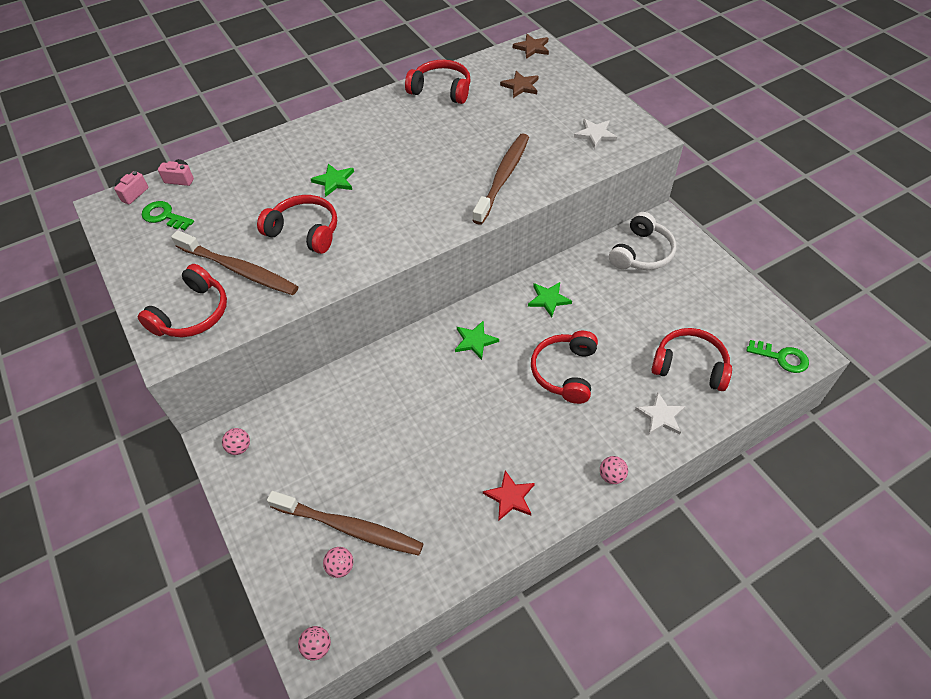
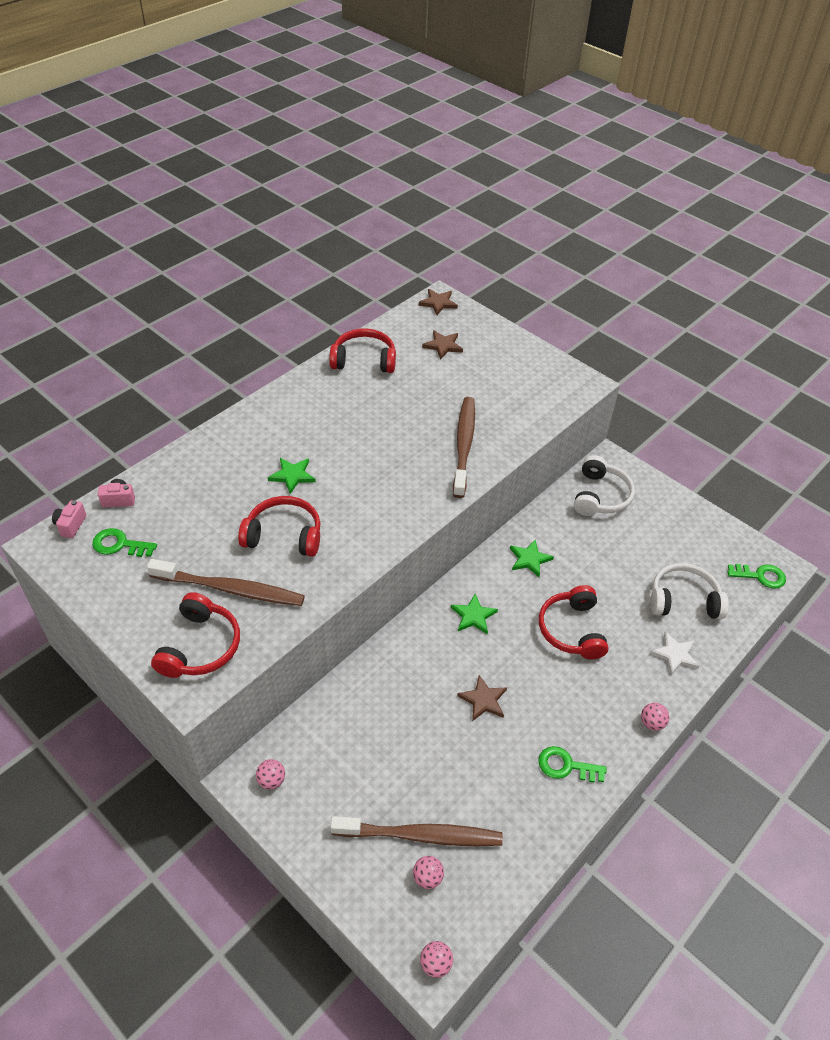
camera: 20 degrees left, 5 degrees down
(454, 419) = (483, 700): none -> brown star
(510, 497) = (566, 766): red star -> green key
(595, 134) = (535, 387): white star -> none
(689, 366) = (683, 600): red headphones -> white headphones

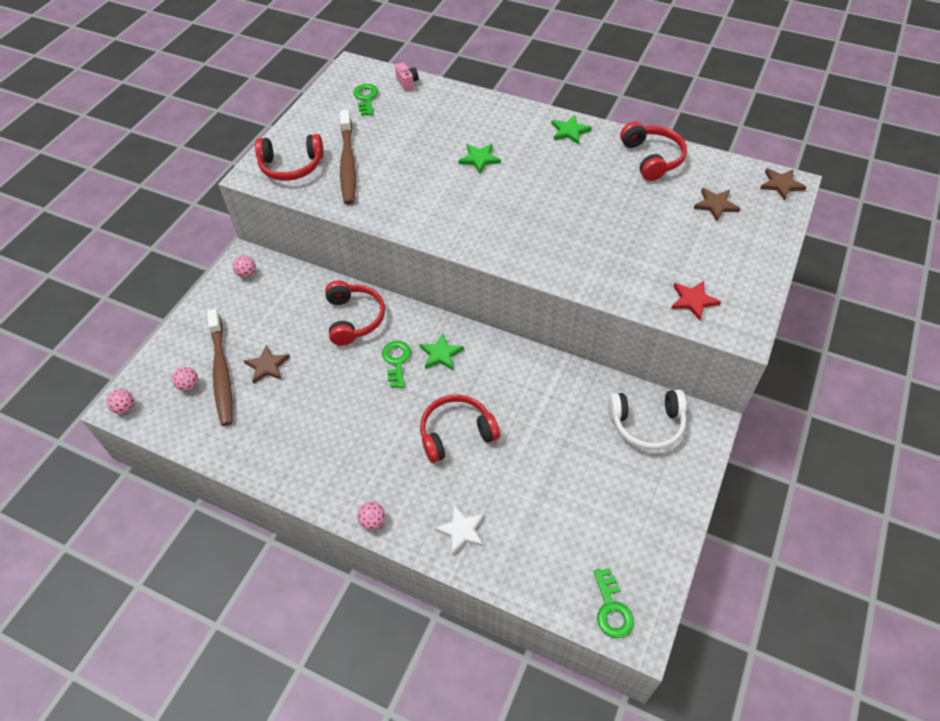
camera: 75 degrees right, 5 degrees up
(71, 525) = (373, 71): pink camera -> none
(284, 535) = (412, 174): red headphones -> red headphones (354, 318)
(464, 445) = (580, 255): brown toothbrush -> none
(483, 700) = (355, 382): brown star -> brown star (267, 366)
(529, 559) = (527, 381): green star -> green star (569, 131)
(544, 397) = (693, 300): none -> red star
(566, 766) = (307, 458): green key -> green key (396, 361)
(683, 600) = (537, 529): white headphones -> none

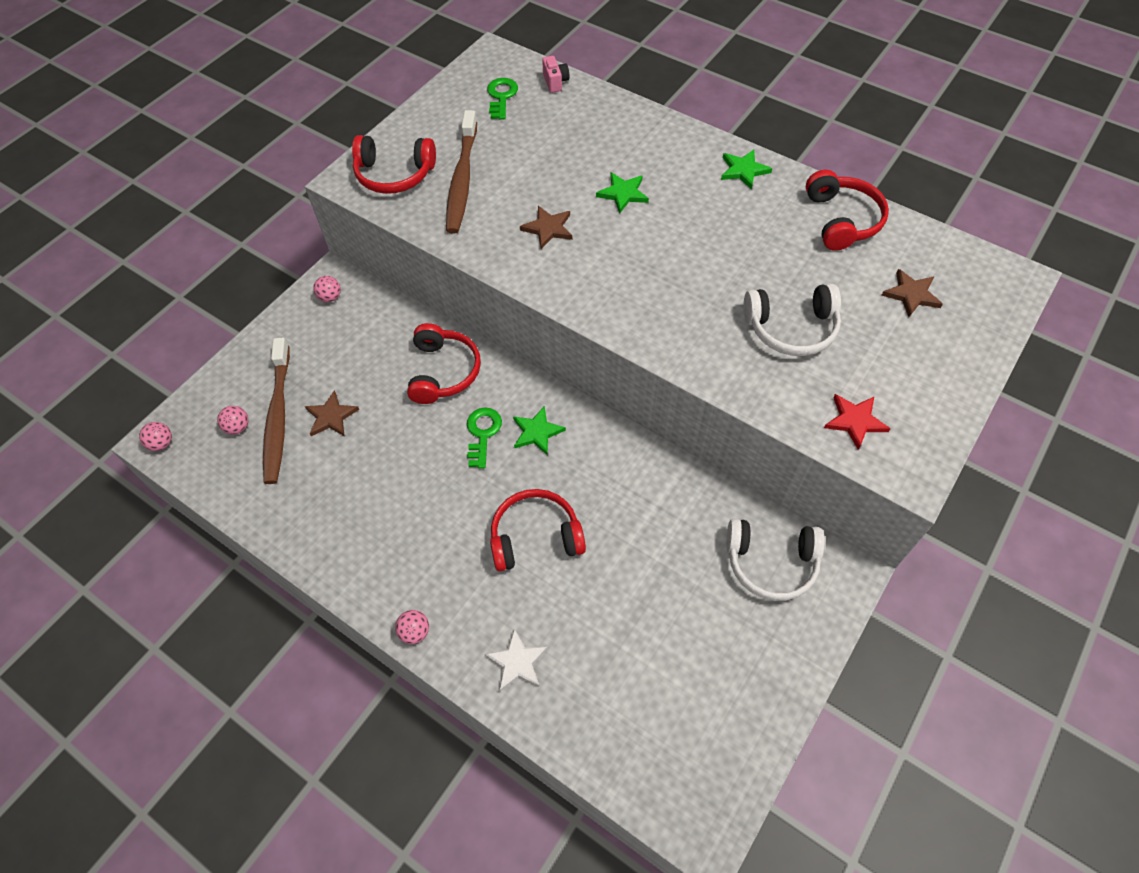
camera: 10 degrees right, 5 degrees up
(612, 608) = (679, 796): green key -> none
(631, 240) = (791, 328): none -> white headphones
(781, 184) = (1004, 277): brown star -> brown star (548, 228)

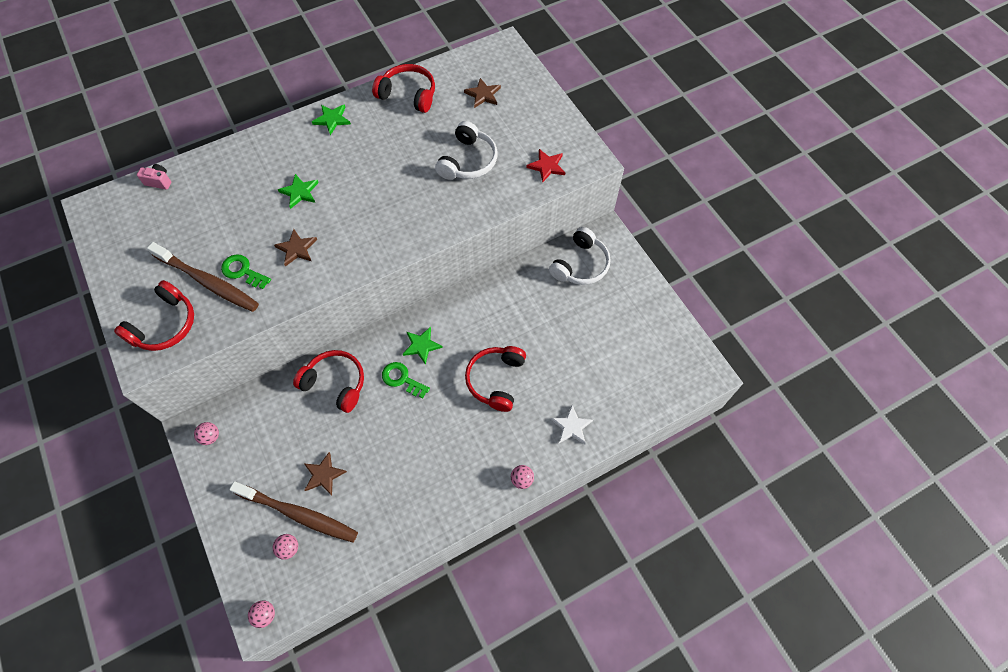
camera: 65 degrees left, 5 degrees up
(501, 96) = (143, 221): green key -> green key (243, 271)

